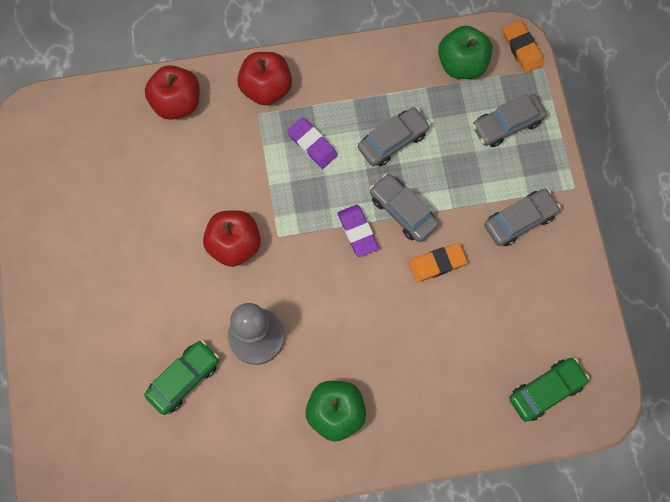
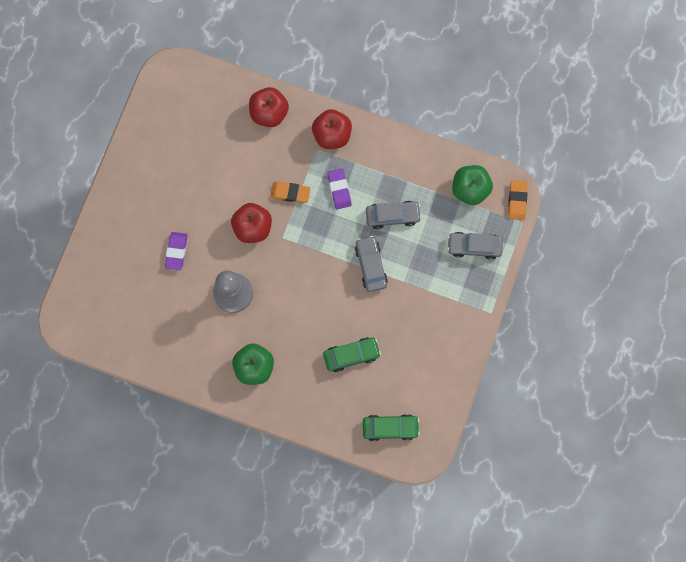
camera: 30 degrees right, 5 degrees up
(184, 378) = (175, 294): green car -> green car (351, 355)
(357, 231) = (334, 262): purple eraser -> purple eraser (176, 251)
(437, 264) = (371, 311): orange eraser -> orange eraser (290, 193)
(519, 220) = (441, 313): grey car -> none

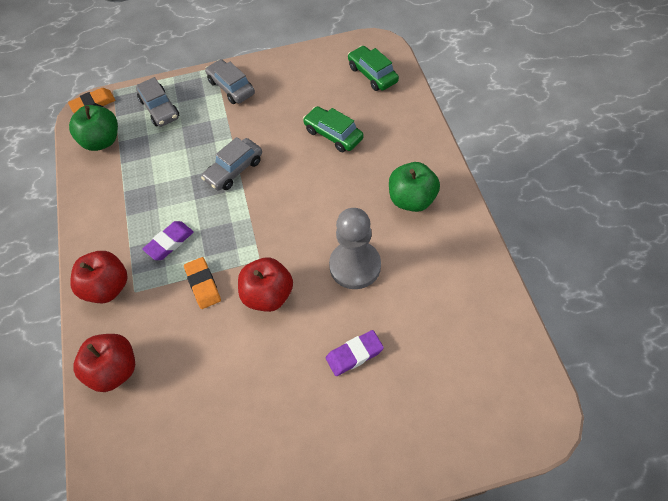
camera: 120 degrees left, 20 degrees down
(392, 216) = (169, 182): grey car -> grey car (231, 87)

